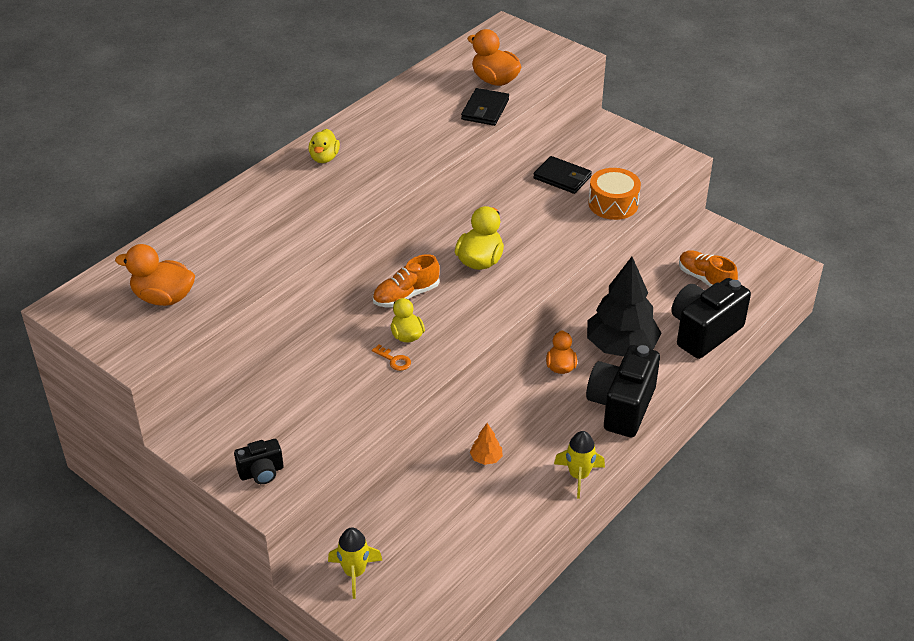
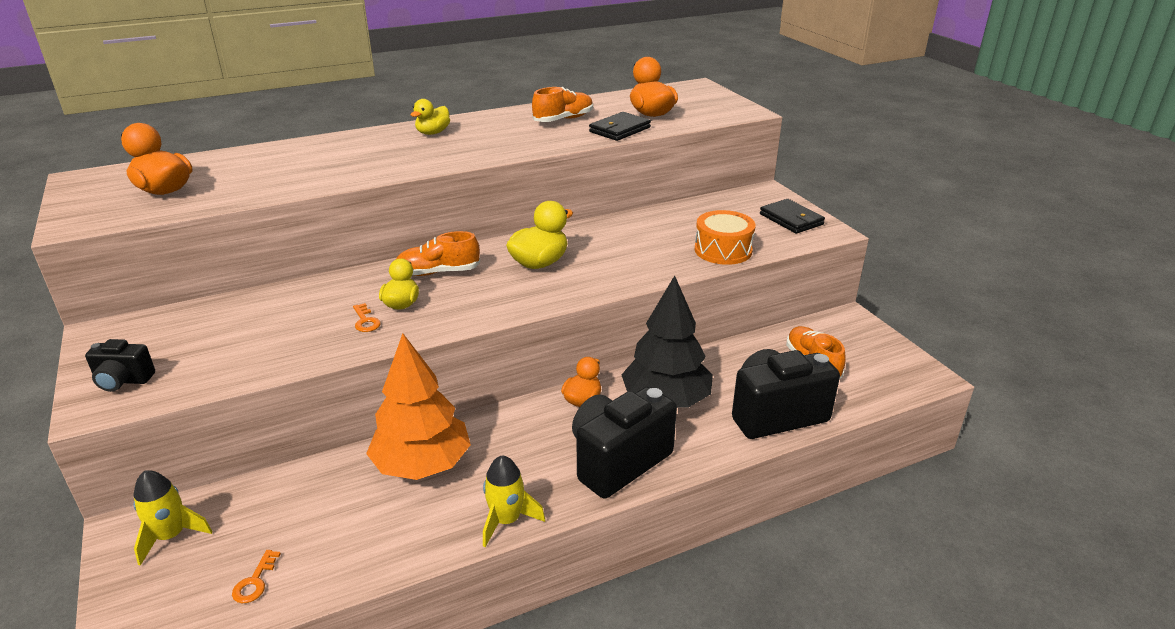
camera: 25 degrees right, 10 degrees down
(424, 108) = (563, 119): none -> orange shoe
(447, 577) = (254, 582): none -> orange key
(486, 458) = (422, 465): orange tree -> orange tree, size x2.44
(562, 177) = (687, 219): black wallet -> black wallet (791, 219)

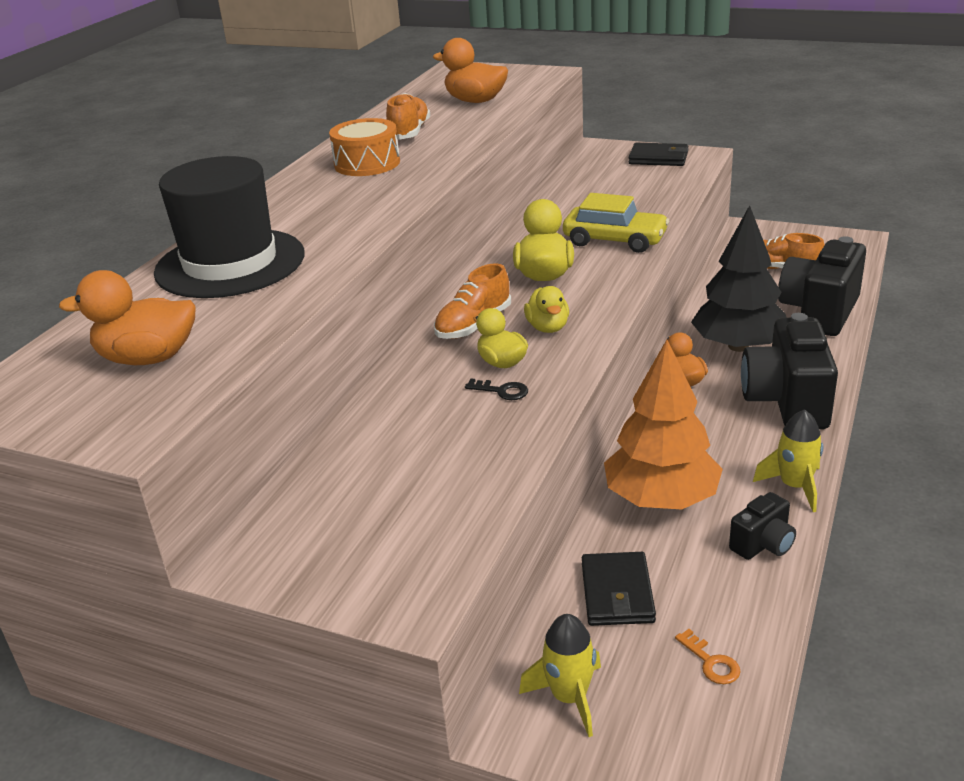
camera: 40 degrees left, 0 degrees up
(123, 381) = (385, 572): black camera -> black camera (763, 544)
(303, 158) = (230, 263): none -> black hat
(365, 321) = (502, 391): orange key -> black key
(433, 133) = (310, 189): yellow duck -> yellow duck (548, 328)
(619, 130) = (482, 121): black wallet -> black wallet (617, 593)
(630, 263) = (615, 240): none -> yellow car
(723, 250) = (659, 199): orange drum -> orange drum (367, 163)

